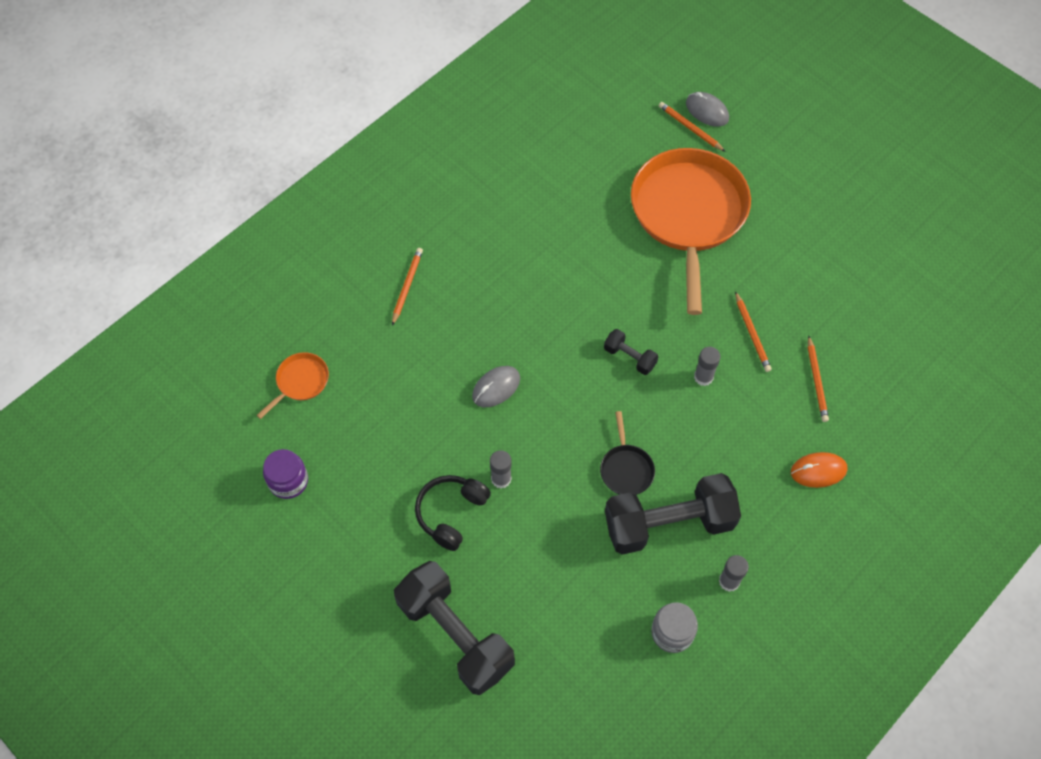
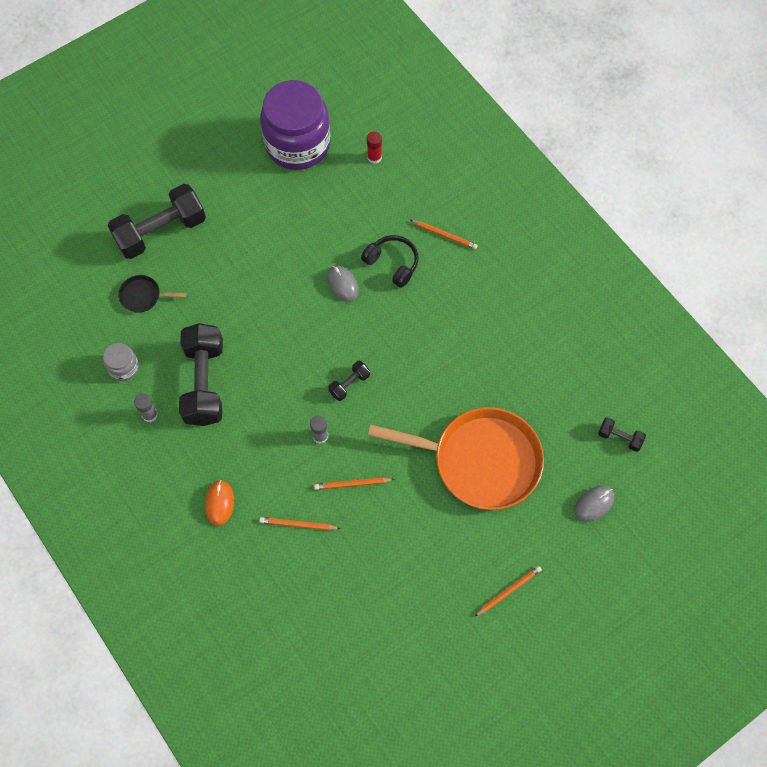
camera: 100 degrees right, 5 degrees up
(288, 481) = (297, 144): purple jar -> purple jar, size x2.30
(300, 382) = (374, 157): orange pan -> red glue stick
(451, 513) = (248, 240): black headphones -> black headphones (392, 263)
(501, 479) = (267, 276): grey glue stick -> none
(626, 469) = (255, 362): black pan -> black pan (143, 296)
(627, 96) = (619, 437): none -> black dumbbell
(690, 128) = (576, 484): orange pencil -> orange pencil (508, 591)

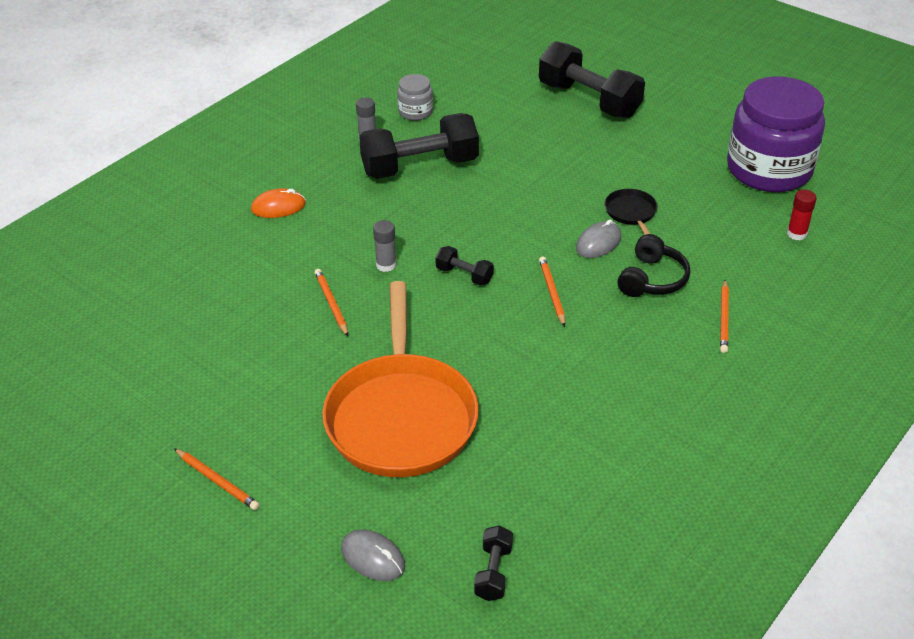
camera: 75 degrees right, 25 degrees down
(143, 296) = (505, 106): black pan -> black pan (631, 213)
(298, 524) = (267, 270): orange pencil -> orange pencil (552, 292)

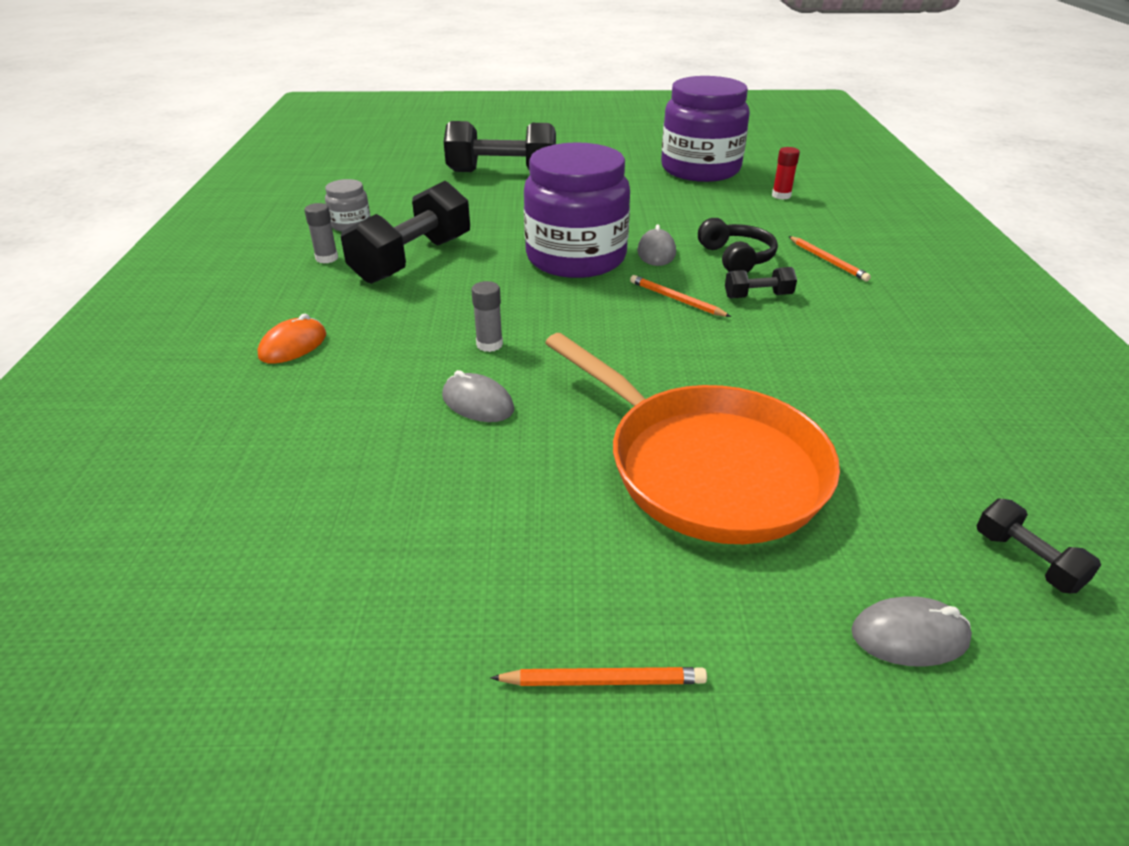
camera: 40 degrees left, 5 degrees down
(331, 304) = (478, 403): orange pencil -> grey mouse
(464, 275) = (579, 320): black dumbbell -> black dumbbell (758, 296)
(532, 219) = (576, 258): none -> purple jar
(631, 213) = (649, 225): black pan -> none

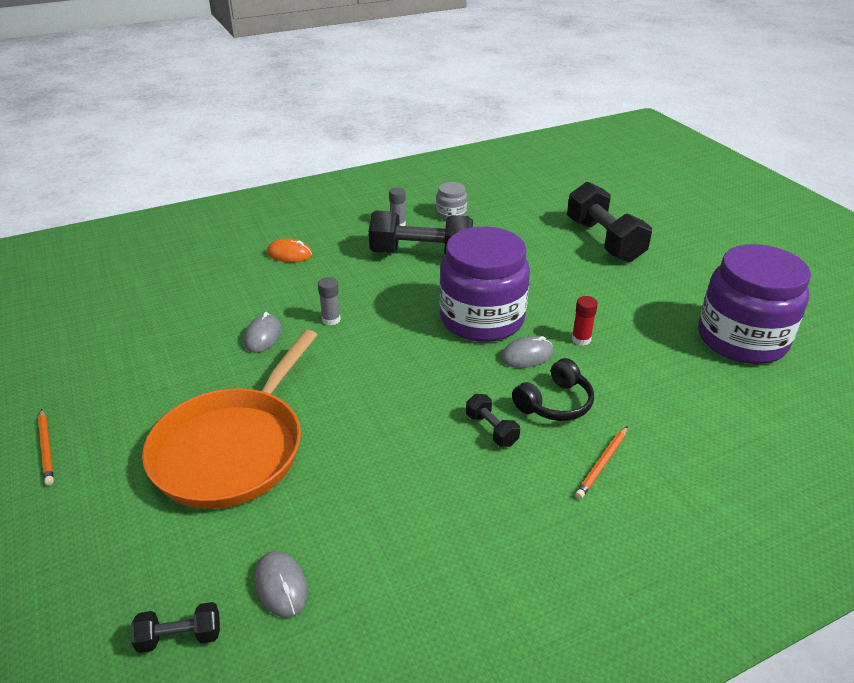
camera: 65 degrees right, 0 degrees up
(676, 299) = (451, 385): orange pencil -> none
(781, 195) = (735, 406): red glue stick -> red glue stick (581, 339)
(909, 636) = (94, 572): grey mouse -> grey mouse (281, 586)
(1026, 560) = (180, 637): black dumbbell -> black dumbbell turned 45 degrees clockwise

